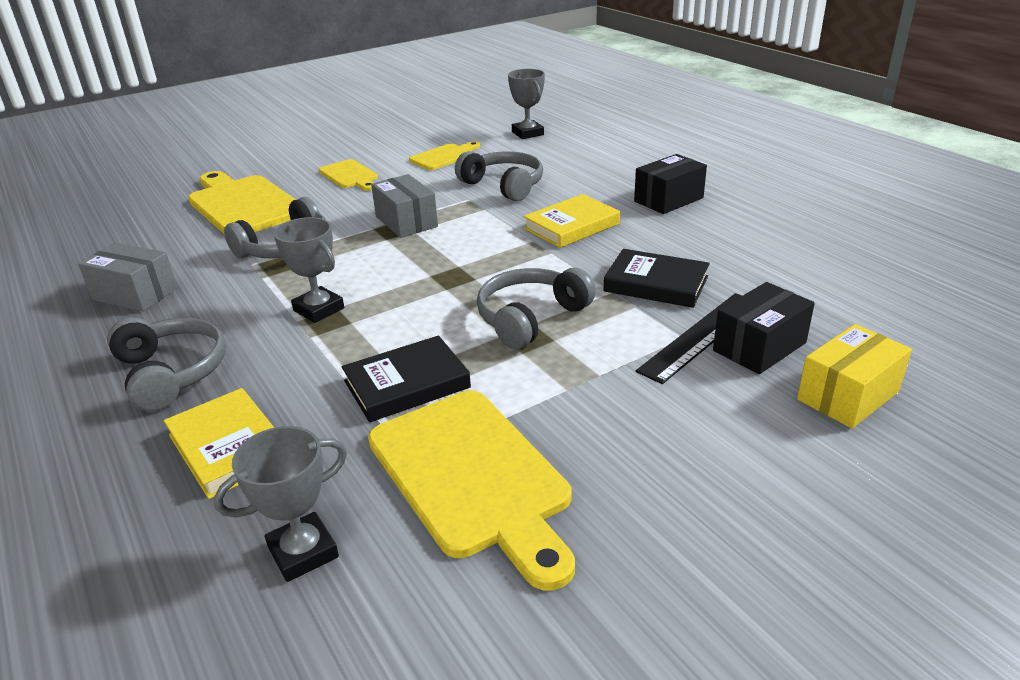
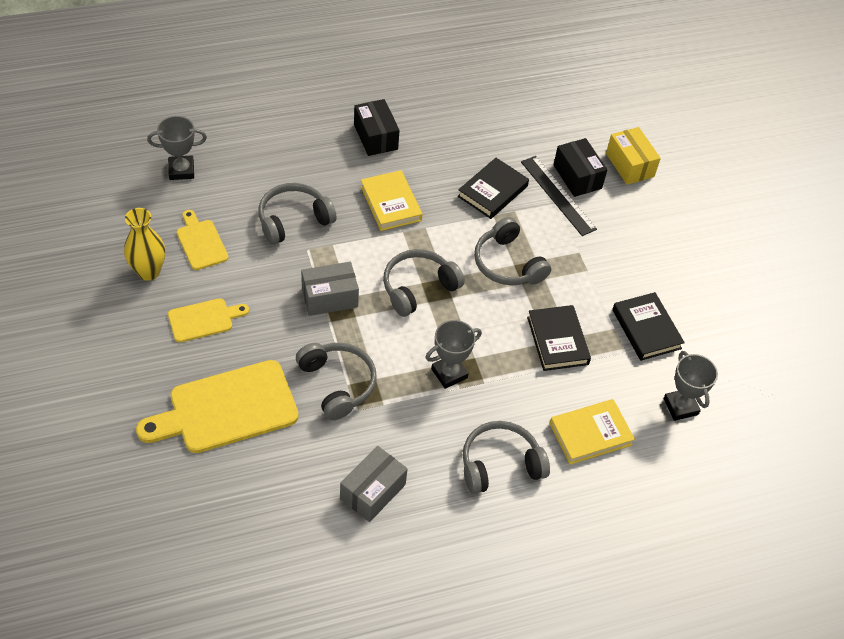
camera: 80 degrees left, 20 degrees up
(396, 146) = (148, 271): none -> yellow vase
(449, 265) = (418, 288): none -> grey headphones
(472, 476) = (646, 329): yellow cutting board -> black book

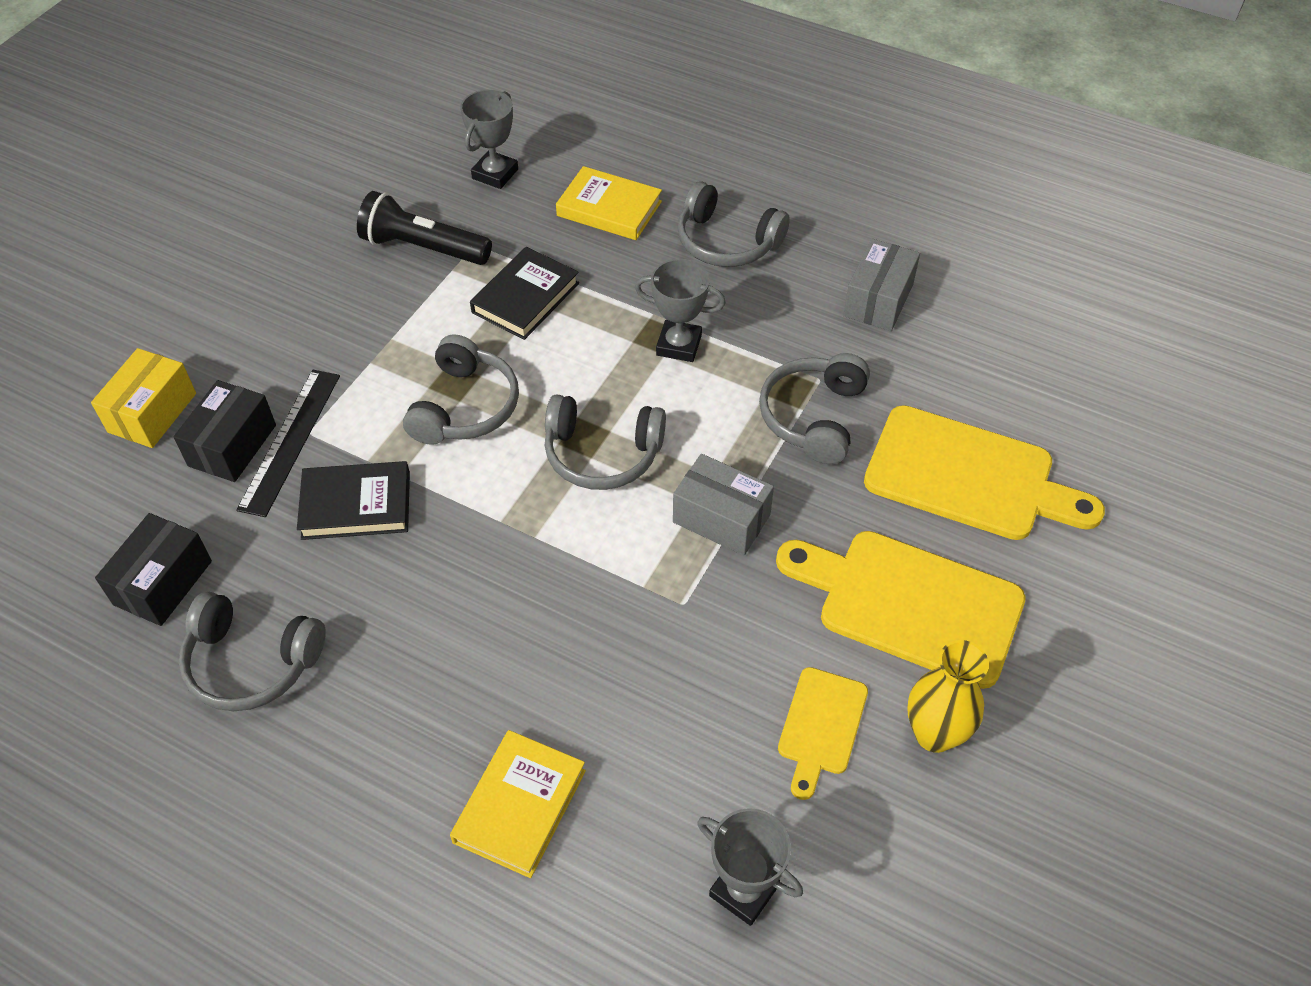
camera: 130 degrees left, 0 degrees up
(204, 319) = (910, 604): yellow cutting board -> yellow cutting board, size x1.87
(293, 220) = (657, 663): grey headphones -> grey headphones (251, 662)
(372, 491) = (878, 300): grey box -> grey box turned 60 degrees counterclockwise
(376, 137) = (393, 712): black box -> black box (163, 582)
(391, 203) = (502, 587): yellow book -> yellow book (519, 806)
(646, 329) = (423, 247): black book -> black flashlight

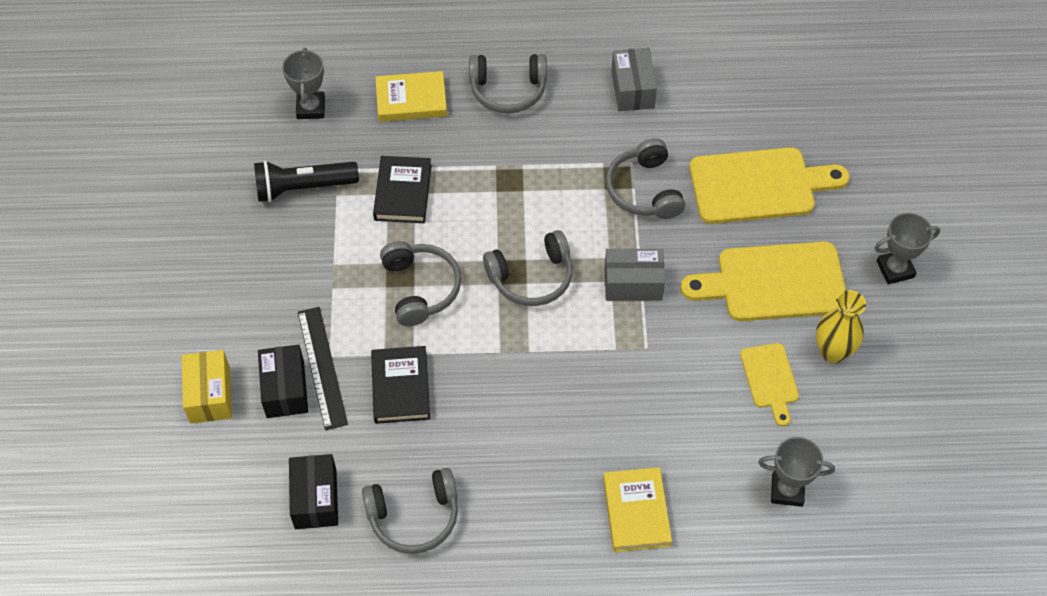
camera: 30 degrees left, 5 degrees up
(356, 505) = (400, 387): black book -> black book turned 60 degrees counterclockwise
(679, 345) = (528, 180): grey trophy -> grey trophy (895, 269)

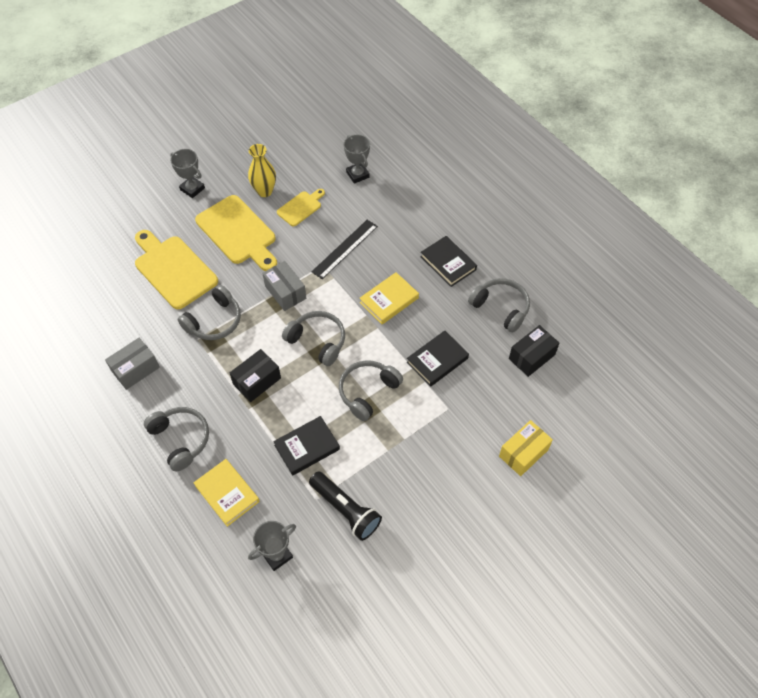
camera: 125 degrees left, 0 degrees up
(285, 389) = (486, 416): black box -> black box (257, 381)
(322, 367) = (458, 407): black ruler -> black ruler (345, 249)
(536, 502) = (448, 263): none -> black book
(636, 512) = (418, 222): yellow book -> yellow book (389, 300)

